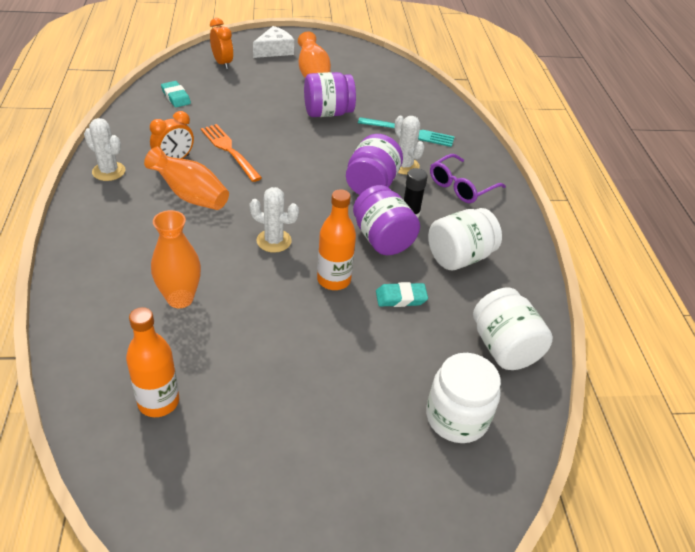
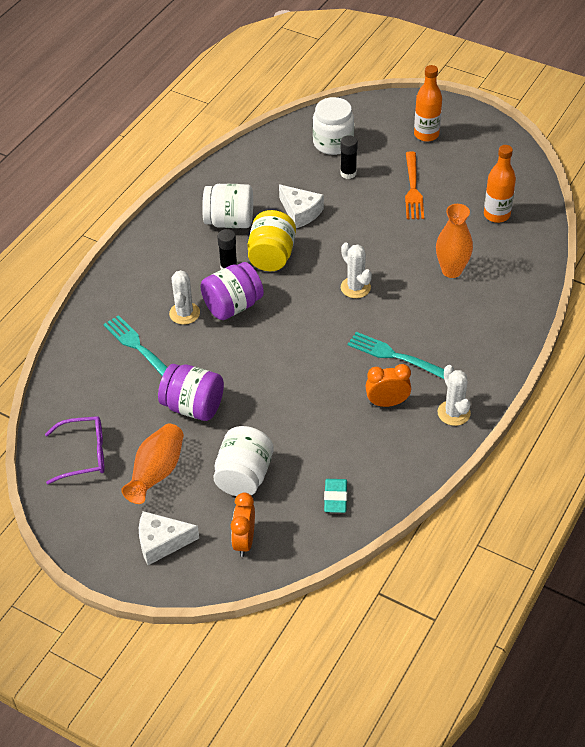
camera: 140 degrees left, 5 degrees up
(190, 196) = (395, 356): orange vase -> turquoise fork
(229, 150) = (328, 394): orange fork -> orange fork (413, 188)
(333, 280) = (335, 241): orange bottle -> orange bottle (426, 134)
(382, 239) = (271, 256): purple jar -> yellow jar
(395, 376) = (348, 173): none -> black glue stick
(401, 298) = (300, 212): turquoise eraser -> white cheese
(461, 186) = (159, 274): purple glasses -> purple glasses (84, 455)
(504, 347) = (266, 161): white jar -> white jar (244, 476)

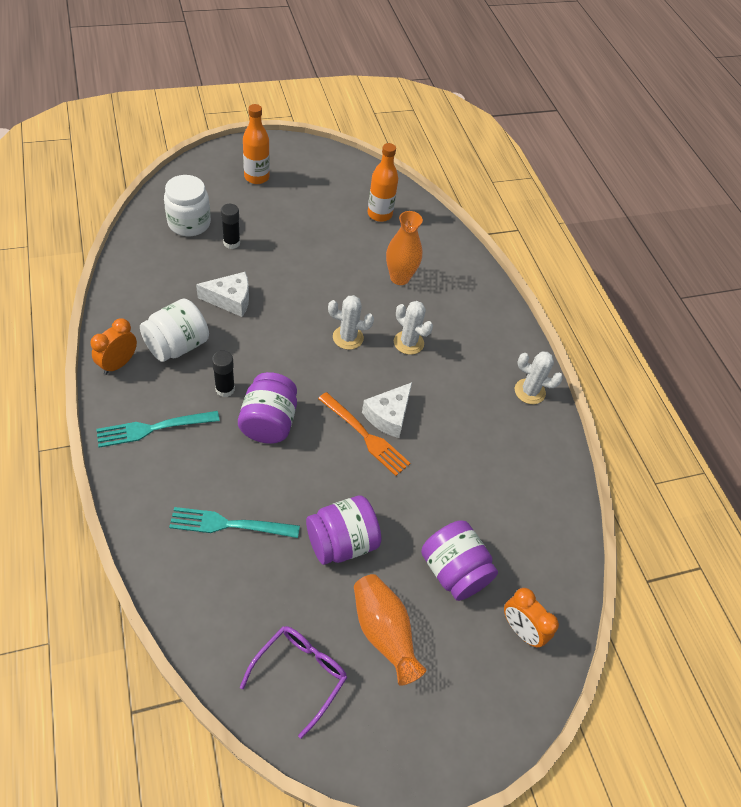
camera: 55 degrees left, 5 degrees up
(161, 542) = (463, 695): white cheese -> white cheese (388, 416)
(184, 313) = (234, 459): white cactus -> white cactus (408, 342)
(244, 476) = (454, 571): white jar -> purple jar
(271, 256) = (250, 354): yellow jar -> none
(335, 498) = (537, 529): turquoise eraser -> none
(387, 403) = (479, 418): orange clock -> orange clock (118, 364)
(395, 356) = (441, 375): turquoise fork -> turquoise fork (153, 428)
(413, 188) = (297, 227): orange fork -> orange fork (365, 435)

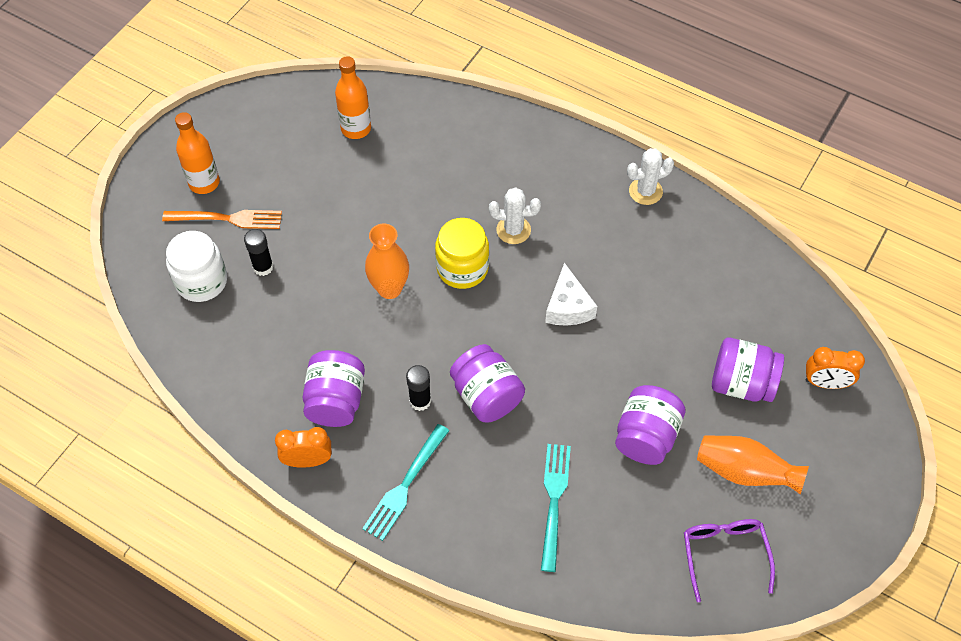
camera: 35 degrees left, 5 degrees up
(118, 364) = (308, 461): orange clock -> orange clock turned 90 degrees clockwise
(177, 346) = (336, 401): white jar -> purple jar
(229, 524) = (554, 501): turquoise fork -> turquoise fork turned 135 degrees clockwise
(230, 300) = (328, 321): white cheese -> none
(348, 337) = (462, 268): white cactus -> yellow jar
(365, 435) = (569, 339): orange fork -> orange fork (227, 219)
(399, 278) = (441, 176): orange vase -> orange vase (389, 289)

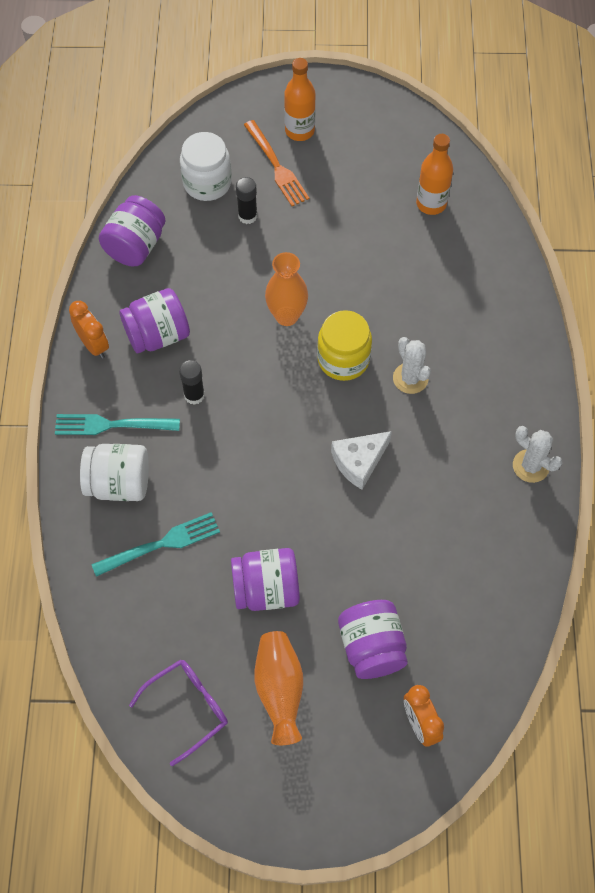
camera: 60 degrees right, 5 degrees up
(470, 507) = (119, 483): none -> white jar
(486, 396) = (229, 442): purple jar -> purple jar (135, 246)

